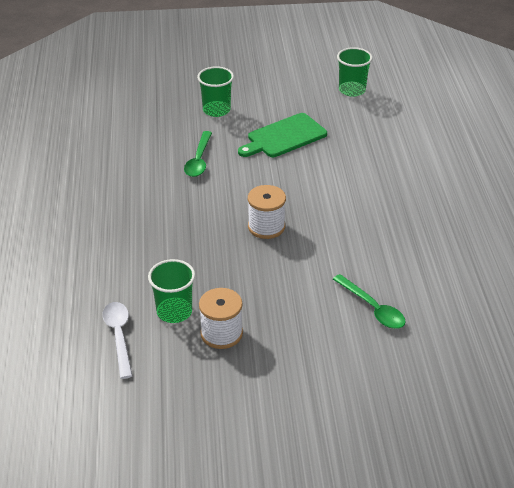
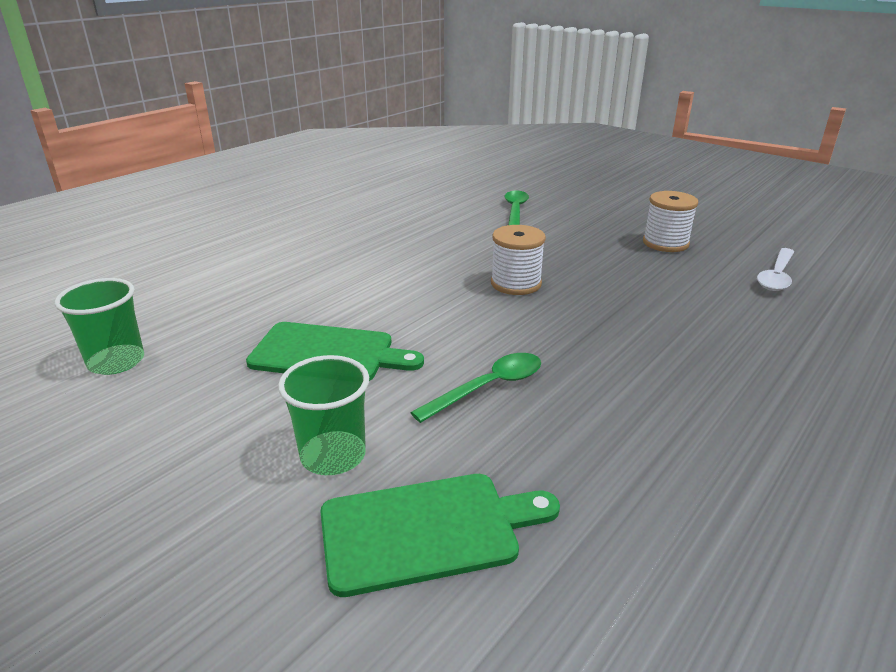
camera: 135 degrees left, 10 degrees down
(158, 110) = (427, 530): none -> green cutting board
(174, 312) = (699, 269): green cup -> none

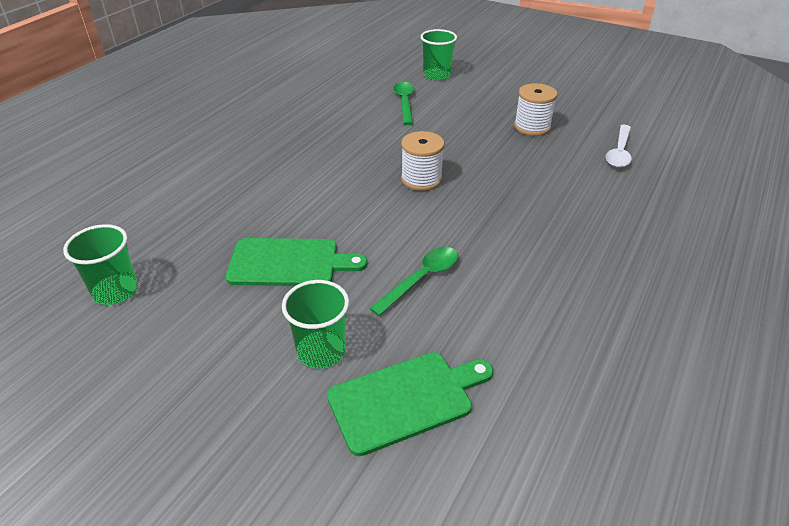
camera: 10 degrees left, 10 degrees up
(559, 189) = (436, 75): none -> green cup

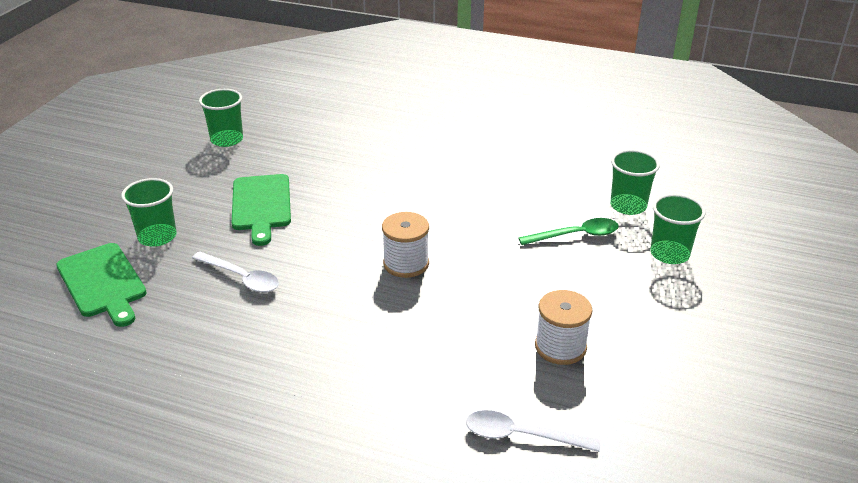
camera: 80 degrees right, 5 degrees down
(374, 78) = (628, 206): none -> green cup
(421, 279) = (241, 278): green spoon -> white spoon

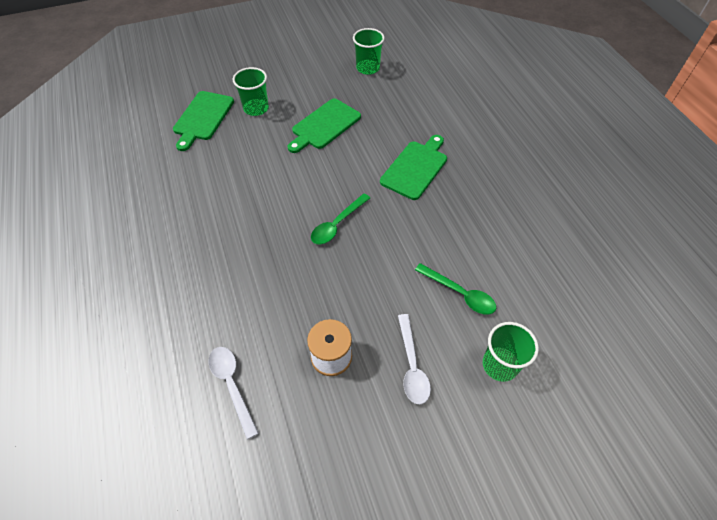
camera: 50 degrees right, 20 degrees up
(241, 278) = (255, 164): white spoon -> white spoon (412, 365)
(402, 183) = (415, 168): none -> green cutting board
(406, 263) = (337, 224): white spool -> green spoon
(628, 206) = (531, 304): green cup -> none

